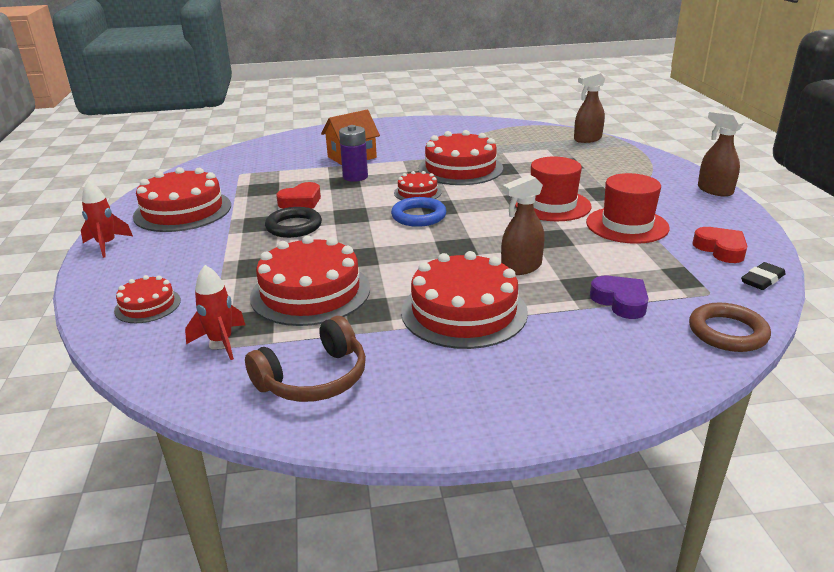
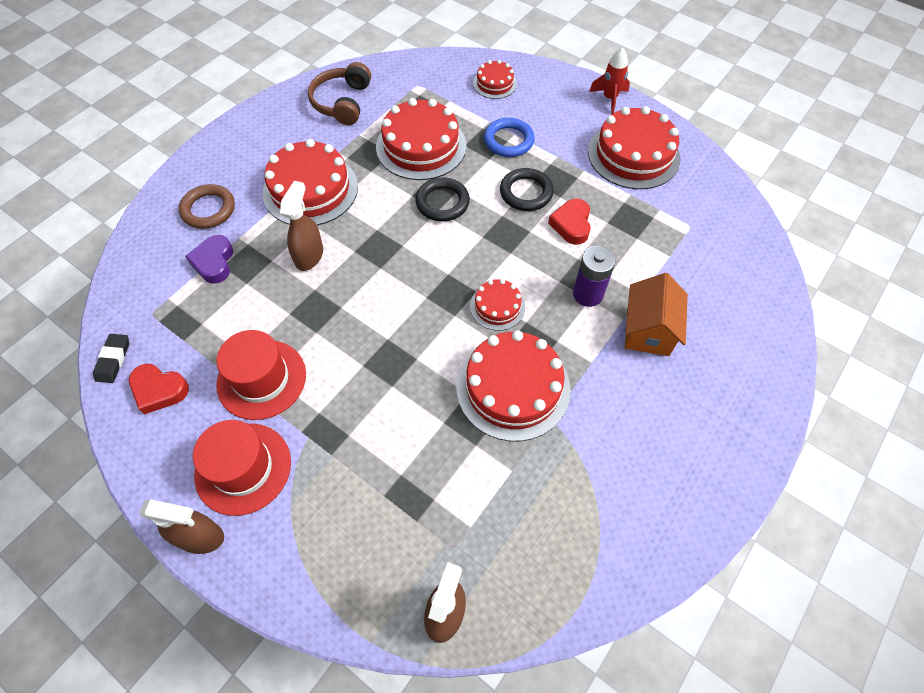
camera: 135 degrees right, 30 degrees up
(221, 342) = (418, 91): red rocket -> none
(363, 249) = (442, 202): none -> black ring
(418, 216) = (452, 270): blue ring -> blue ring (508, 141)
(552, 205) = (354, 371): red hat -> red hat (243, 468)
(620, 301) = (214, 262): purple heart -> purple heart turned 75 degrees clockwise
(727, 332) = (128, 274): brown ring -> brown ring (208, 209)

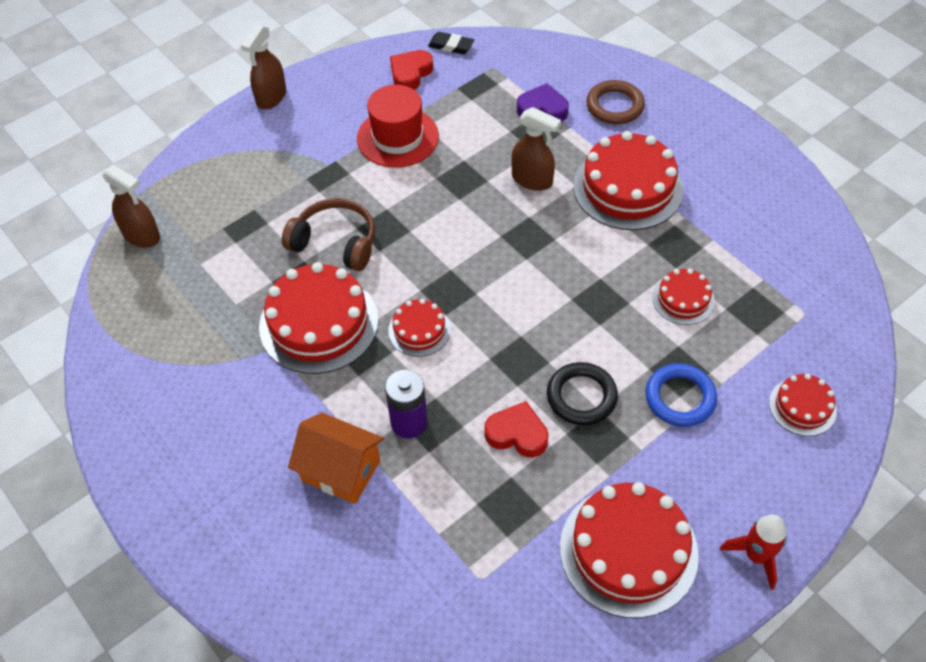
camera: 105 degrees right, 5 degrees down
(243, 468) = (317, 123): red hat -> none
(342, 102) = (775, 229): brown headphones -> brown headphones (335, 242)
(421, 146) = (683, 299): red cake -> red cake, size x0.52
(442, 202) = (583, 306): black ring -> none

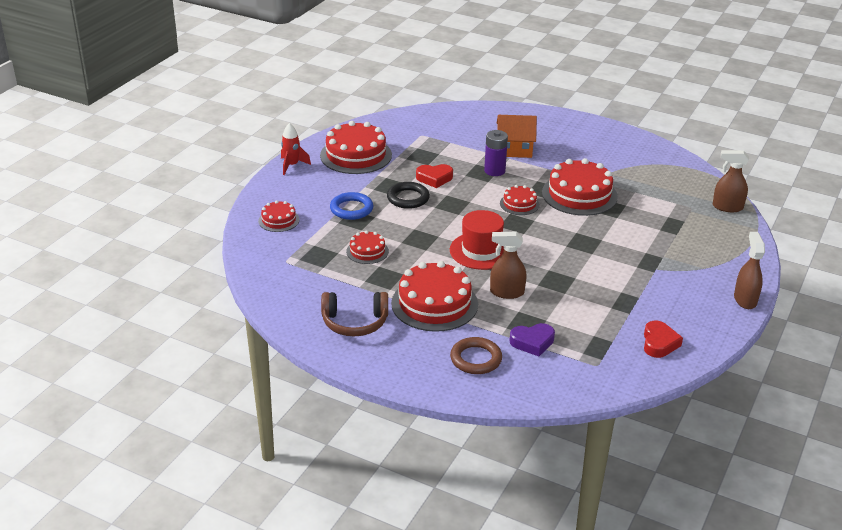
camera: 155 degrees right, 20 degrees down
(335, 242) = (607, 230): brown headphones -> brown headphones (355, 322)
(397, 137) = (625, 296): red hat -> red hat (481, 251)
(451, 46) = (647, 374): black eraser -> none

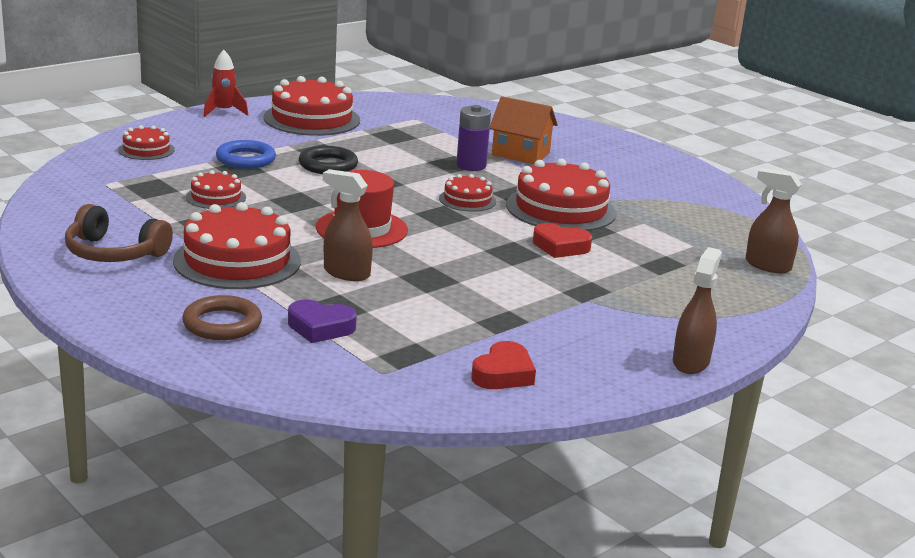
camera: 20 degrees right, 10 degrees down
(434, 178) = (384, 156): red heart -> red heart (560, 246)

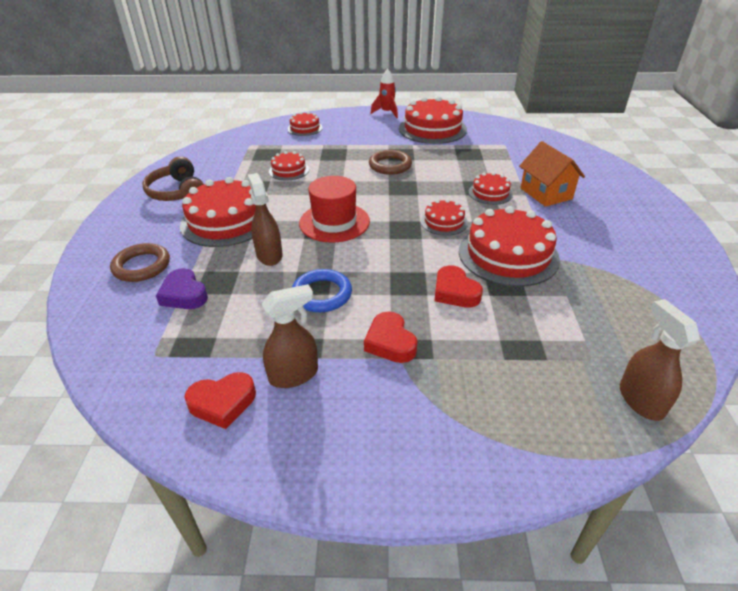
camera: 45 degrees right, 15 degrees up
(246, 159) = (347, 148): blue ring -> blue ring (322, 294)
(328, 165) = (390, 165): black ring -> brown ring
(471, 166) = (490, 193): purple battery -> red cake
(565, 294) = (390, 342): none -> red heart
(690, 362) = (390, 485): brown spray bottle -> brown spray bottle (294, 375)

